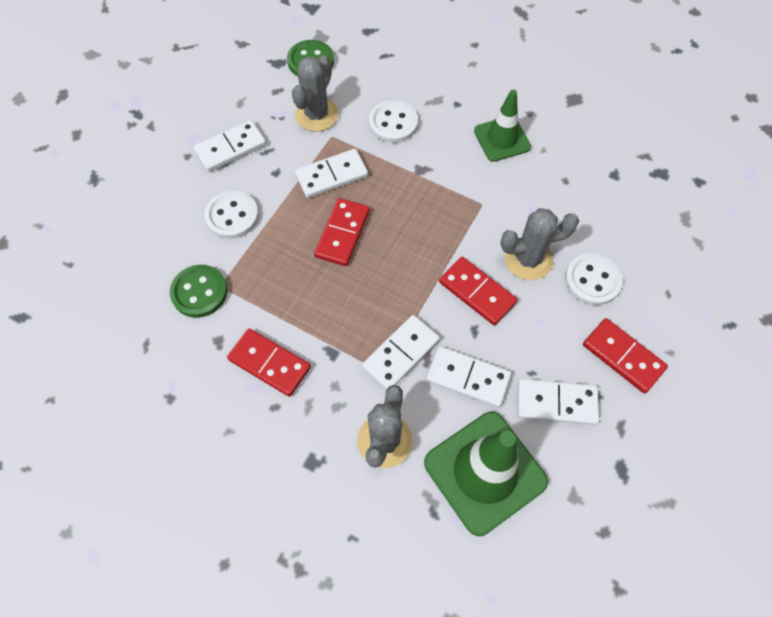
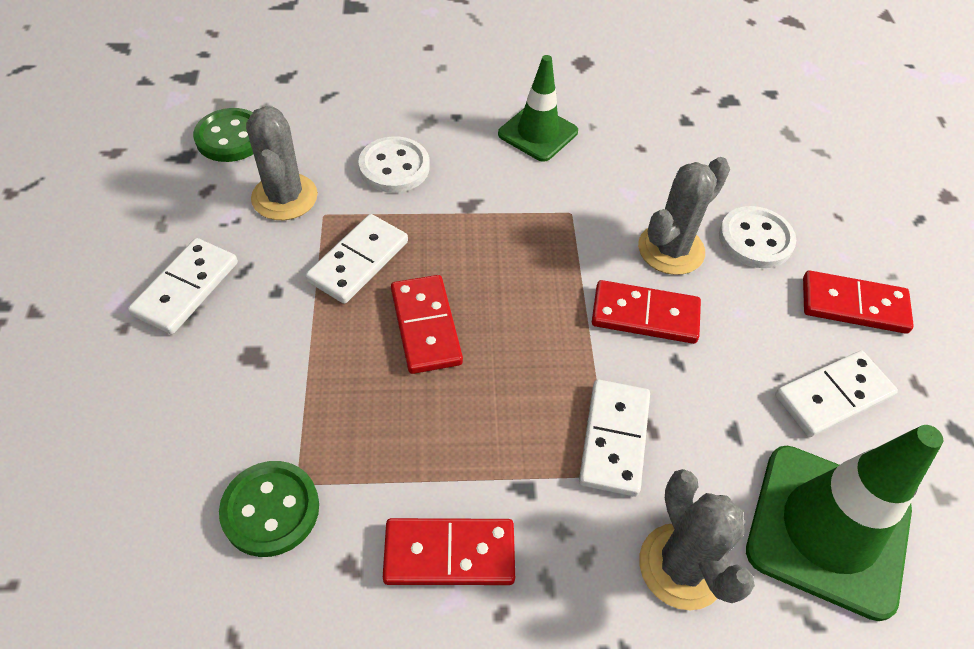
camera: 35 degrees left, 10 degrees down
(232, 216) = (250, 377): white button -> none
(468, 378) = (716, 423): white domino -> none

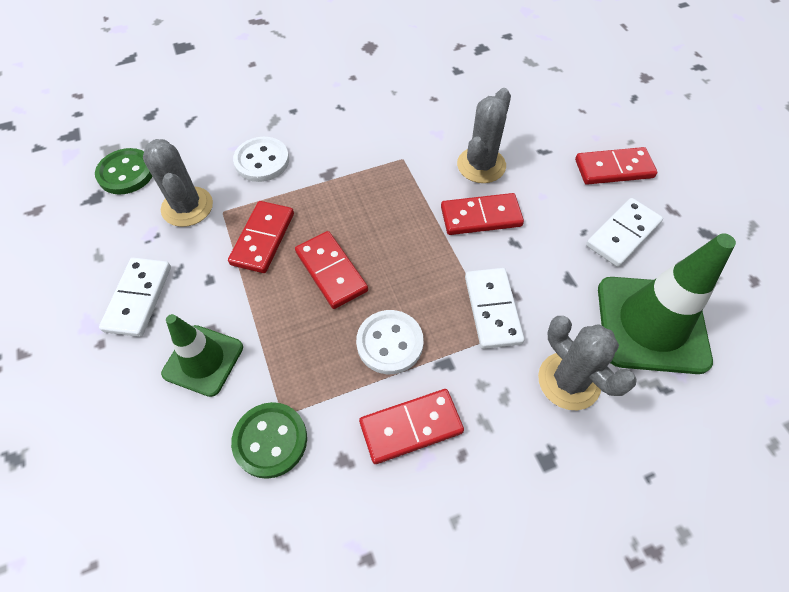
camera: 15 degrees left, 5 degrees up
(358, 261) = (262, 238): white domino -> red domino
(538, 133) = (357, 107): green traffic cone -> green traffic cone (203, 360)
(755, 239) = (534, 142): white button -> white button (390, 343)

